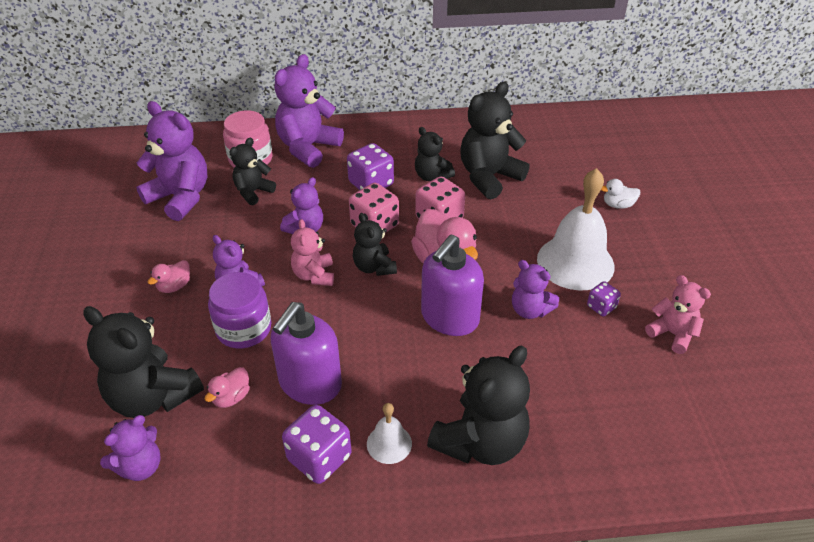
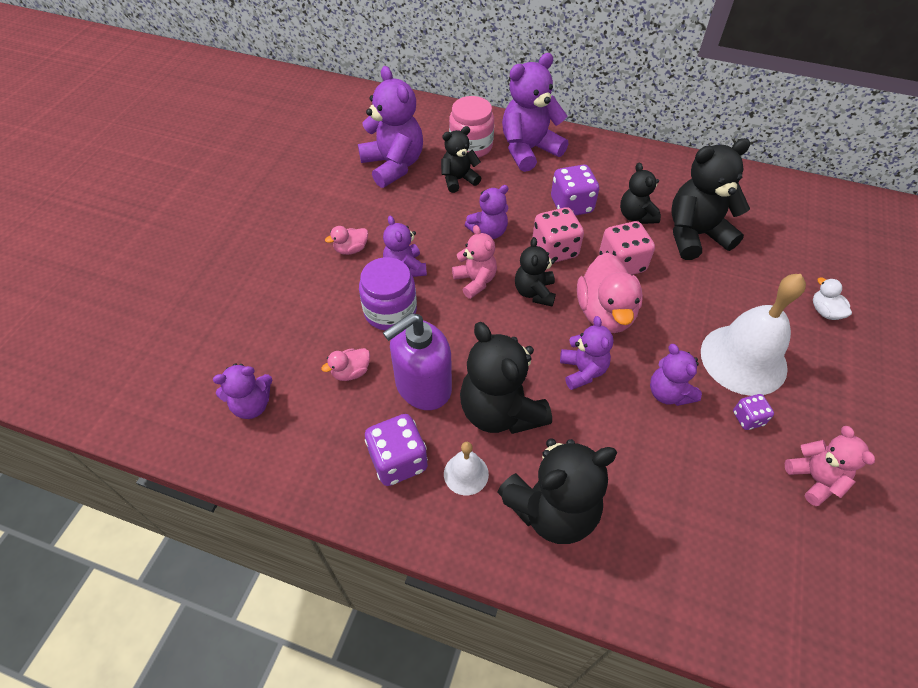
camera: 25 degrees right, 10 degrees up
(153, 397) = (289, 346): black teddy bear -> black teddy bear (500, 411)
(314, 275) = (475, 281): pink teddy bear -> pink teddy bear turned 135 degrees clockwise
(449, 318) = (582, 371): purple soap dispenser -> purple teddy bear
(618, 205) = (824, 311): white duck -> white duck turned 45 degrees clockwise

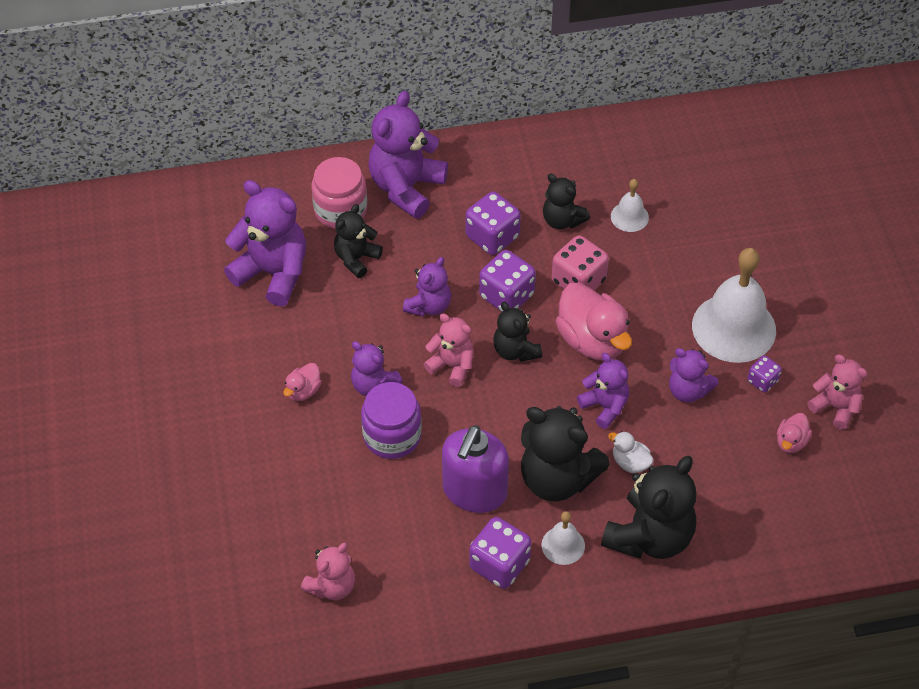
camera: 30 degrees left, 0 degrees up
(252, 405) = (332, 586): purple teddy bear -> pink teddy bear
(351, 372) = (399, 511): pink duck -> pink duck (791, 442)
(555, 250) = (506, 296): pink dice -> purple dice
(695, 235) = (629, 217): black teddy bear -> white bell
(824, 311) = (780, 246): white duck -> white duck (630, 462)

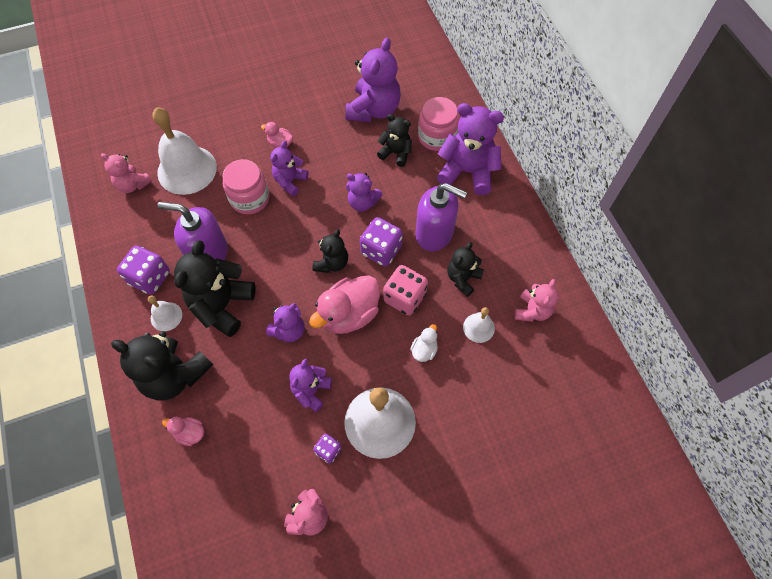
camera: 80 degrees right, 10 degrees up
(321, 513) = (187, 169): none -> white bell
(392, 436) = (249, 198): purple jar -> pink jar
(452, 366) = (312, 224): pink teddy bear -> pink teddy bear (532, 311)
(492, 237) = (434, 233): purple dice -> purple soap dispenser
(515, 350) = (332, 263): black teddy bear -> black teddy bear turned 150 degrees clockwise
(630, 462) = (239, 354): white duck -> white duck (424, 350)
(791, 442) = (269, 479): pink duck -> pink duck (190, 433)

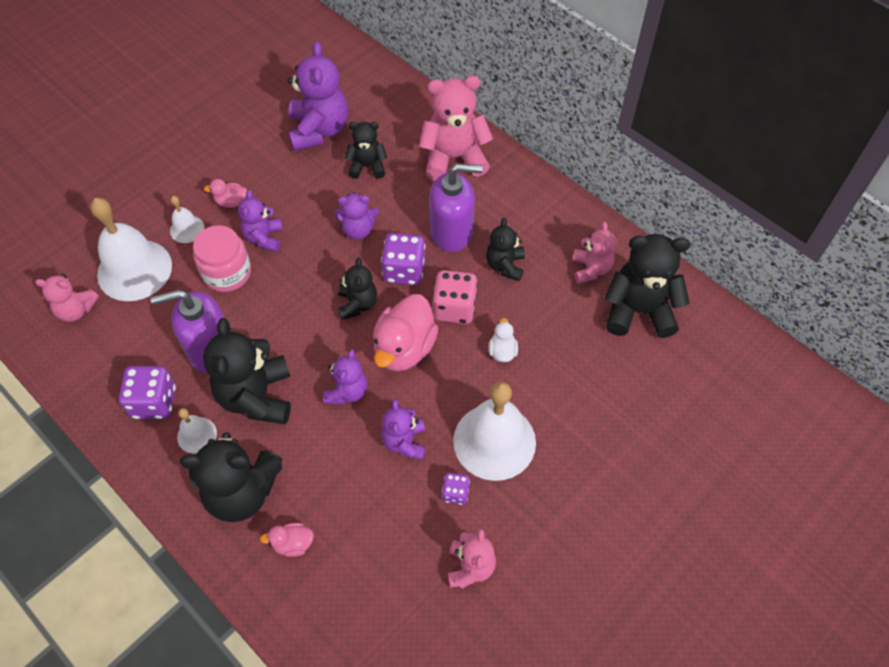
camera: 25 degrees left, 5 degrees down
(436, 137) = (403, 134): pink jar -> none
(467, 172) = (454, 158): purple teddy bear -> pink teddy bear
(478, 327) = (546, 307): white bell -> white bell (187, 229)
(554, 364) = (638, 310): none -> black teddy bear

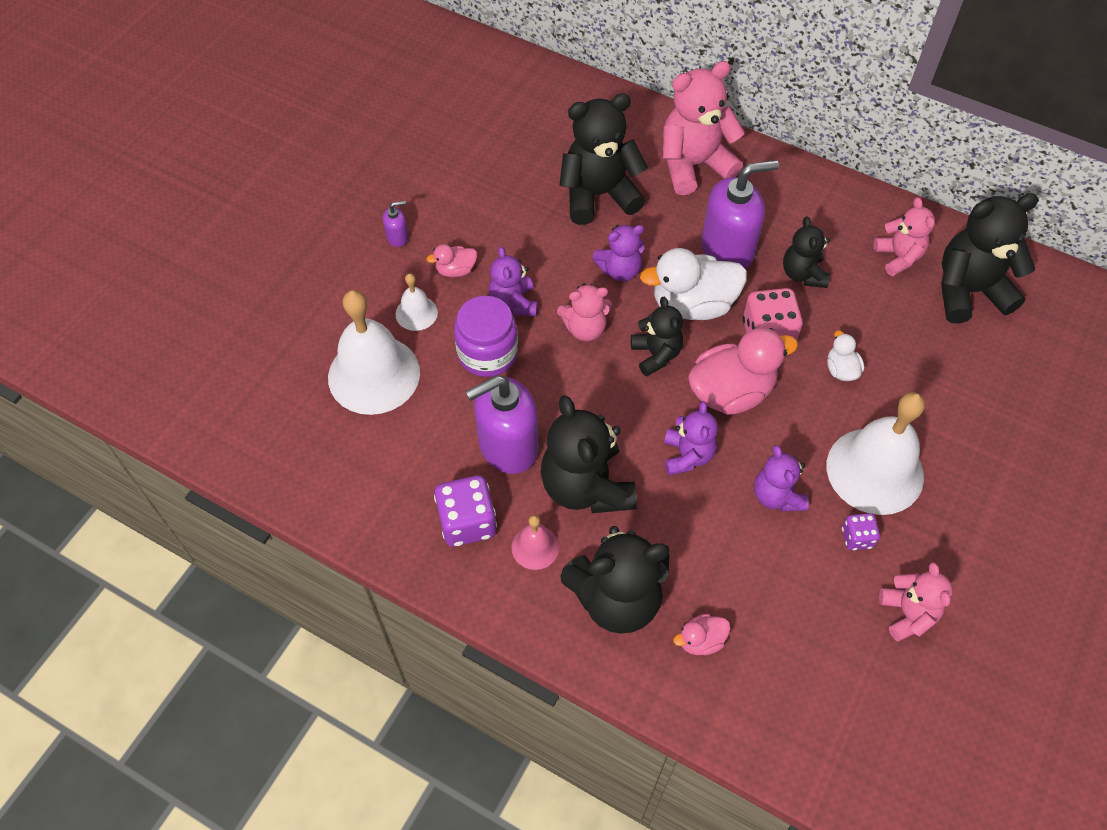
camera: 15 degrees left, 0 degrees up
(76, 310) = (324, 438): pink teddy bear -> pink teddy bear (585, 328)
(197, 435) = (535, 547): white bell -> pink bell
(198, 167) = (397, 237): none -> purple soap dispenser
(227, 273) = (487, 353): pink jar -> purple jar
(319, 130) = (523, 165): purple teddy bear -> none
(367, 166) = (598, 195): black teddy bear -> black teddy bear, size x1.73
(404, 270) = (693, 305): purple dice -> white duck
(404, 348) = (731, 392): pink duck -> pink duck turned 120 degrees counterclockwise

